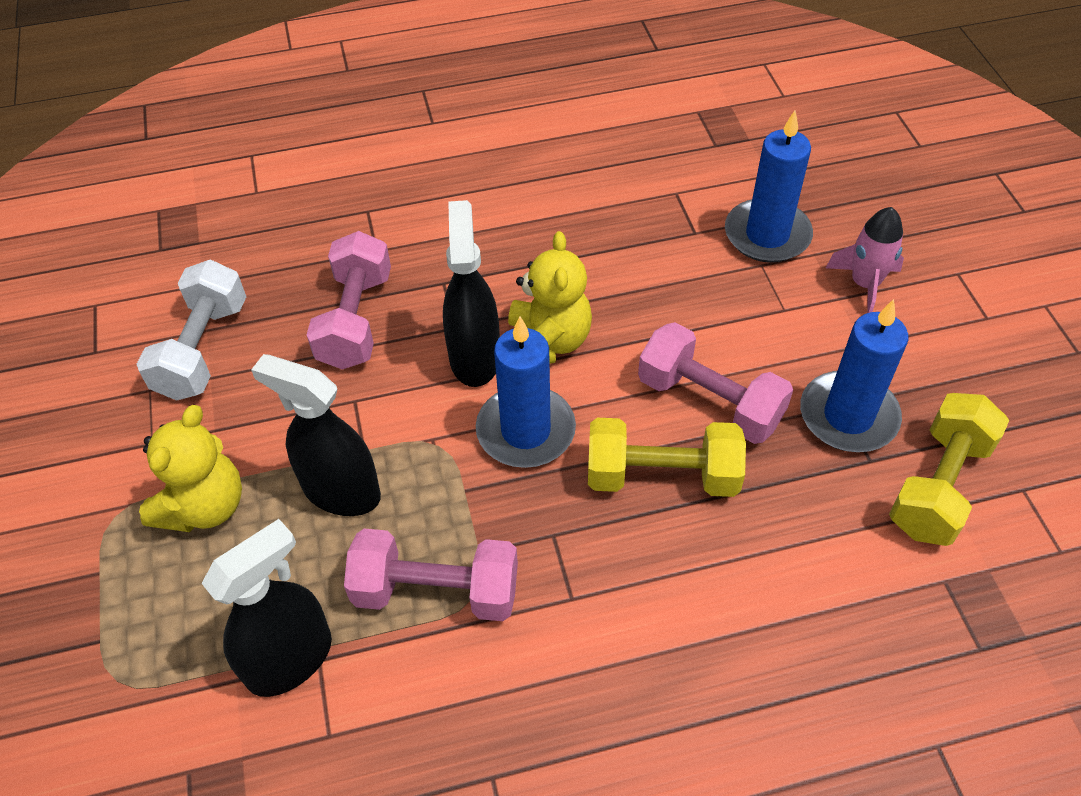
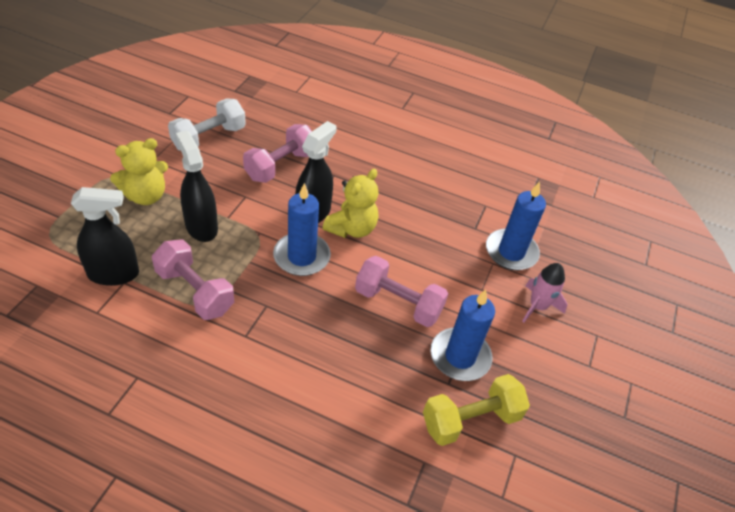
camera: 30 degrees right, 5 degrees down
(662, 476) = (340, 317): yellow dumbbell -> none
(709, 402) = (398, 303): pink dumbbell -> pink dumbbell turned 45 degrees counterclockwise

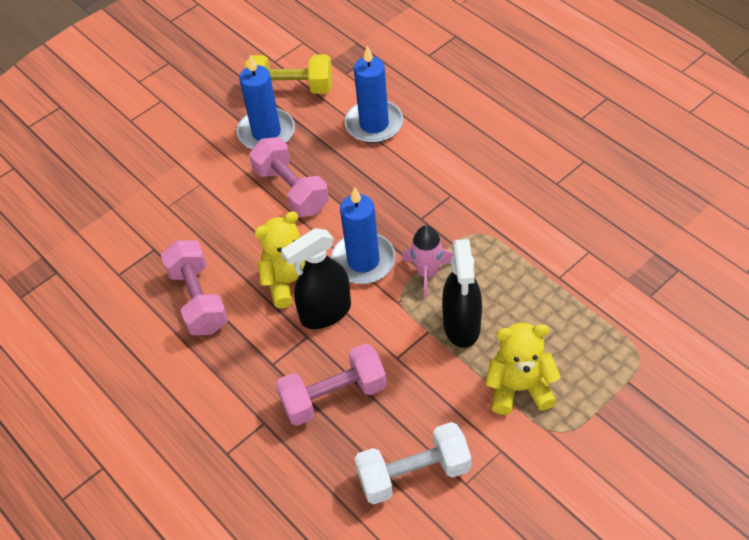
camera: 145 degrees left, 5 degrees up
(114, 274) = (568, 288): black spray bottle -> none
(195, 291) = (487, 249): pink dumbbell -> pink dumbbell (198, 299)
(511, 252) = (138, 212): blue candle -> blue candle (374, 124)
(538, 306) = (160, 155): pink rocket -> pink rocket (427, 273)

